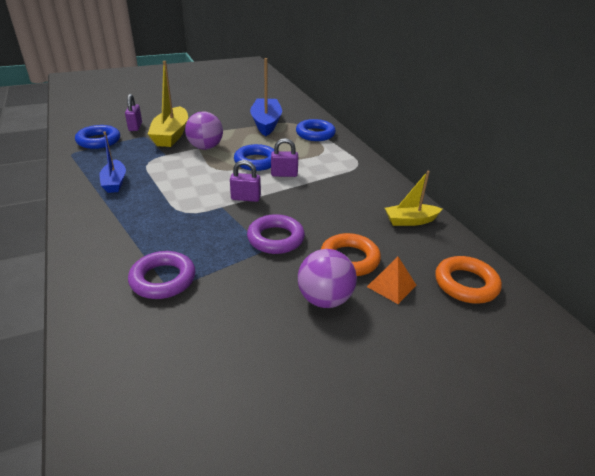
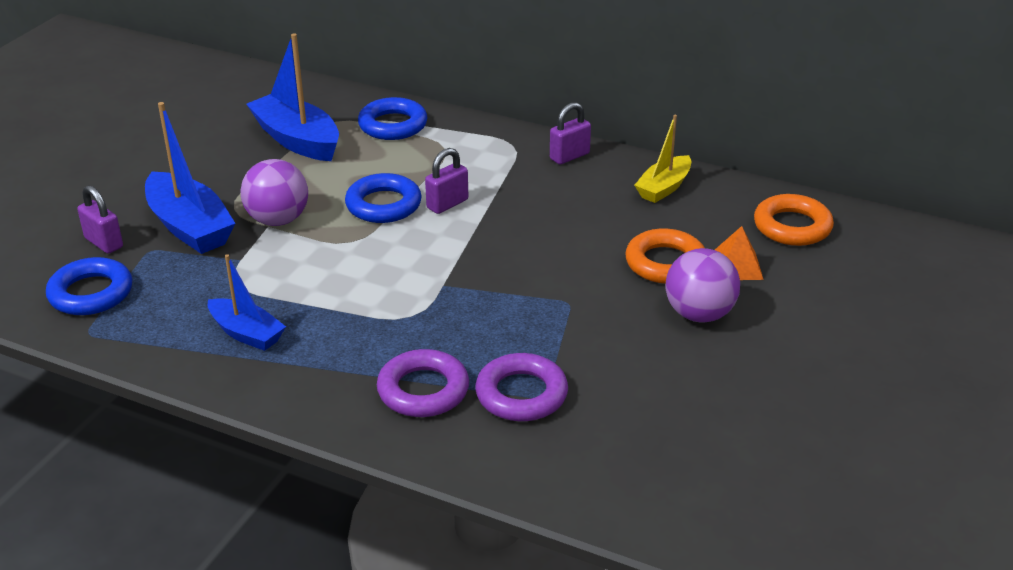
camera: 40 degrees left, 0 degrees up
(171, 135) = (189, 227): yellow boat -> blue boat
(245, 198) = (453, 259): purple padlock -> purple padlock (569, 156)
(275, 238) = (563, 285): purple ring -> purple ring (423, 390)

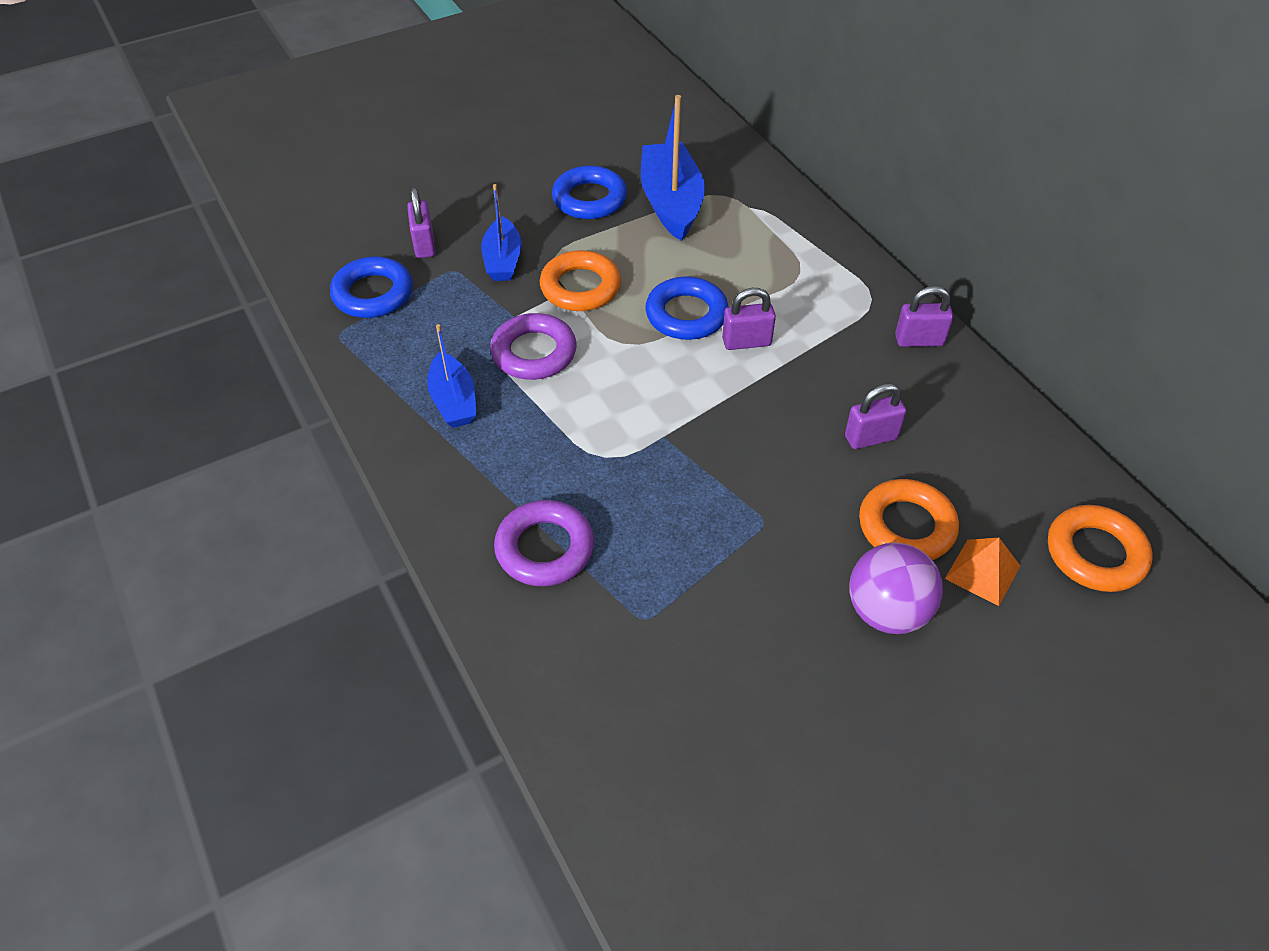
camera: 35 degrees right, 15 degrees up
(189, 227) = (503, 260): blue boat -> blue boat, size x0.61
(278, 220) = (580, 287): purple ball -> orange ring
(393, 125) = (773, 223): blue ring -> blue ring (589, 199)
(521, 394) = (627, 606): purple ring -> purple ring (534, 352)
(592, 224) = (871, 437): none -> purple padlock
(664, 188) = (988, 429): yellow boat -> none

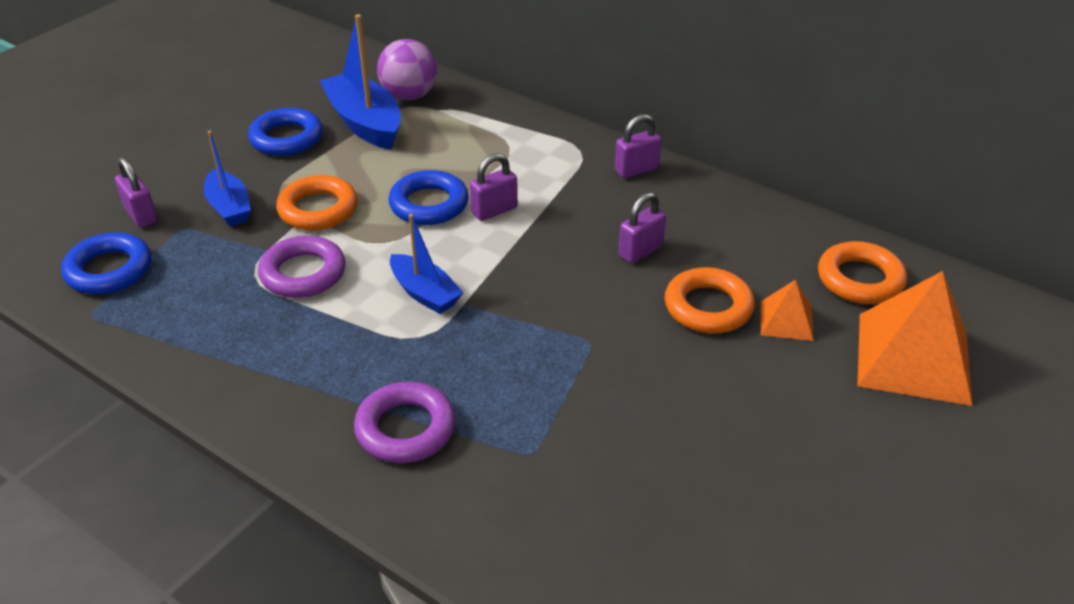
camera: 25 degrees left, 10 degrees down
(454, 401) = (245, 336): blue boat -> blue boat (425, 293)
(887, 611) = (731, 375): purple ball -> purple ball (409, 96)
(1100, 668) = (913, 358): none -> orange pyramid

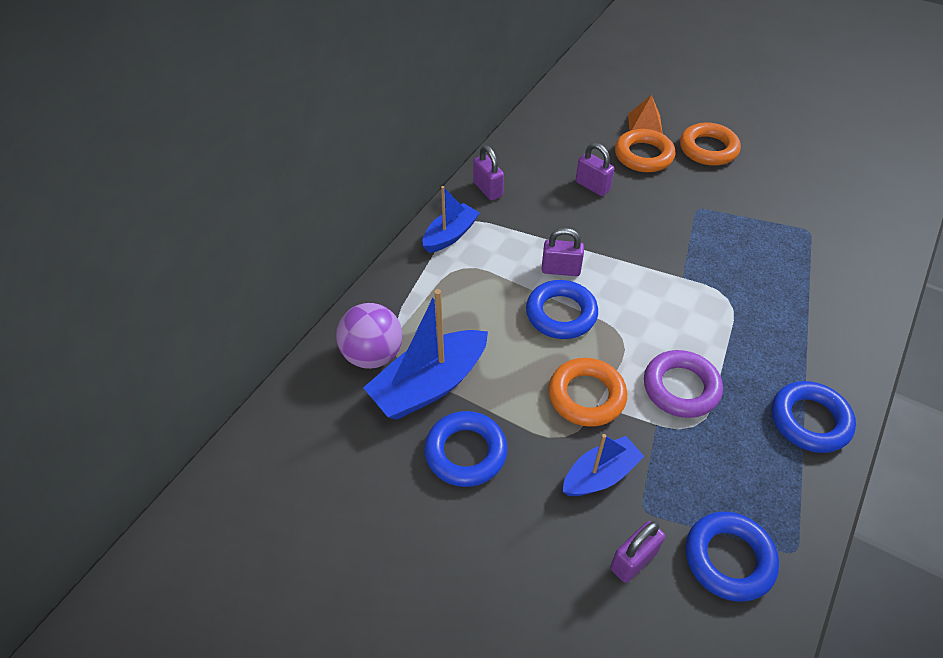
camera: 95 degrees left, 10 degrees up
(221, 364) = (809, 420): none -> blue ring
(405, 429) = (819, 293): purple ring -> none
(425, 293) = (679, 301): blue boat -> blue boat (450, 235)
(494, 210) = (560, 270): purple padlock -> purple padlock turned 45 degrees counterclockwise
(860, 279) = (595, 93): orange ring -> orange ring (708, 149)
(913, 358) = (660, 81): orange pyramid -> none

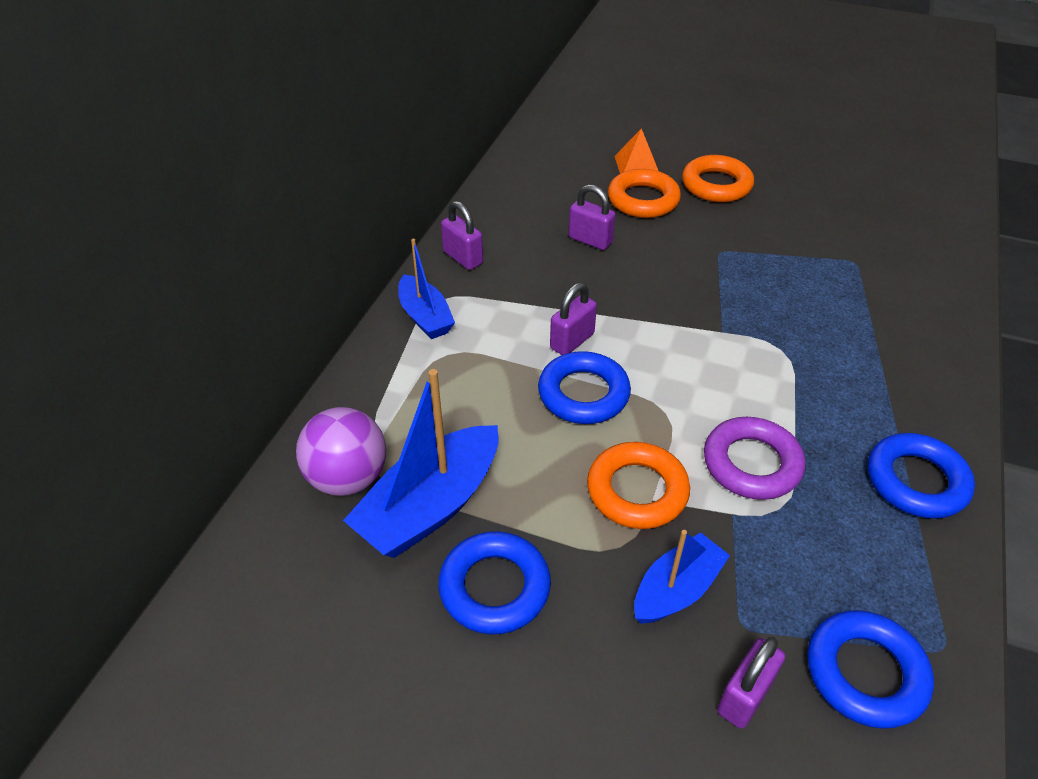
camera: 10 degrees left, 5 degrees down
(450, 235) = (425, 317): blue boat -> blue boat turned 120 degrees clockwise
(560, 270) = (572, 341): purple padlock -> purple padlock turned 45 degrees counterclockwise

